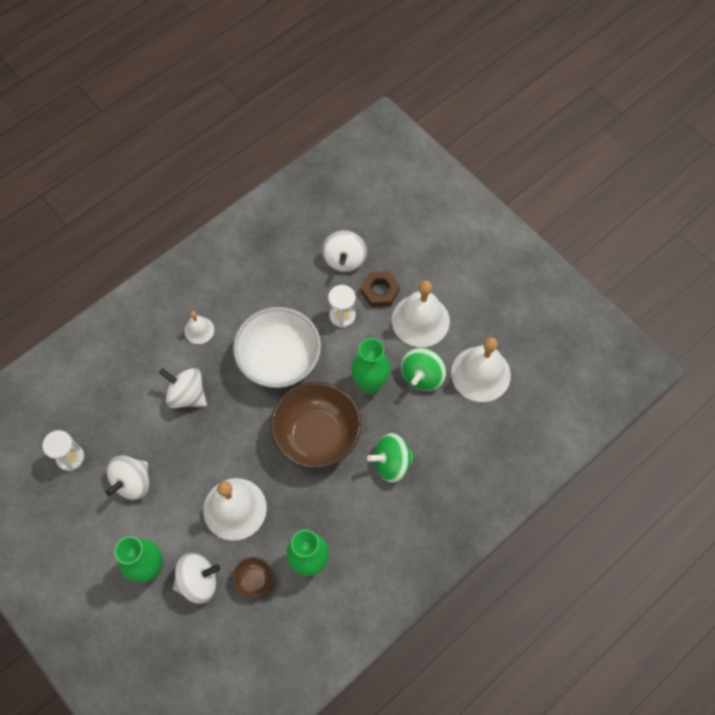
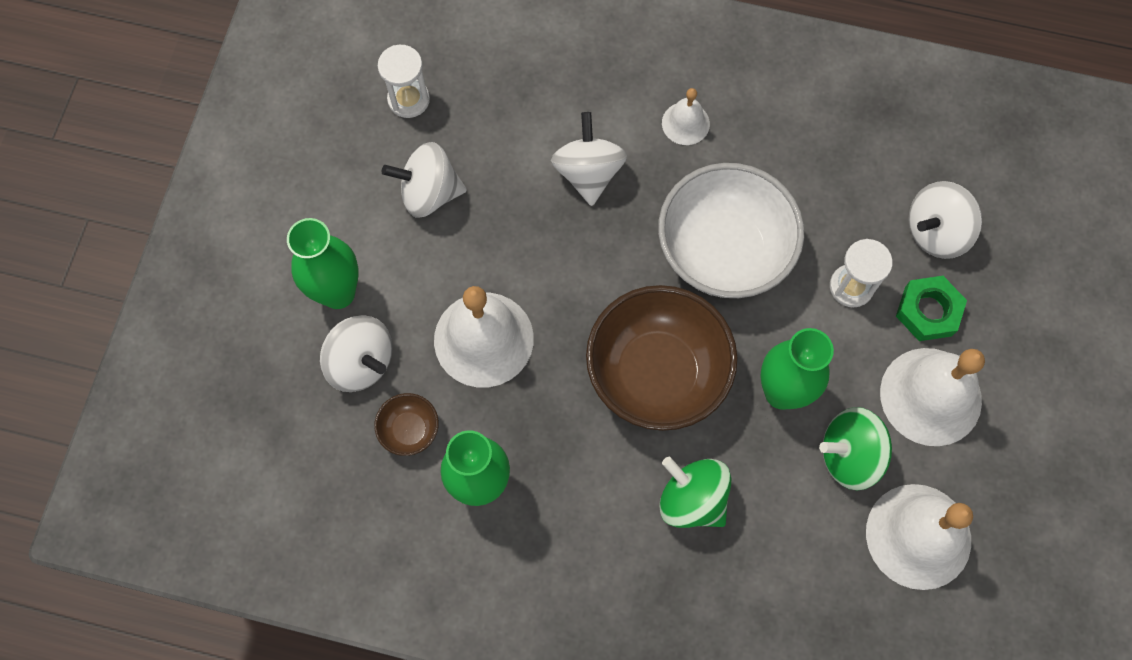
camera: 55 degrees right, 5 degrees up
(380, 291) = (928, 311): brown nut -> green nut

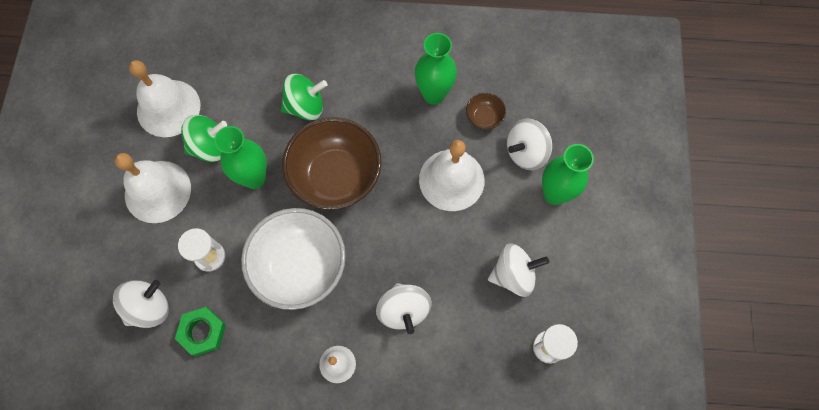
camera: 170 degrees right, 0 degrees up
(361, 362) = (525, 152): white spinning top -> white spinning top turned 60 degrees counterclockwise
(692, 499) = (305, 106): green spinning top -> green spinning top turned 45 degrees counterclockwise
(928, 311) = (157, 248): green nut -> green nut (202, 332)

